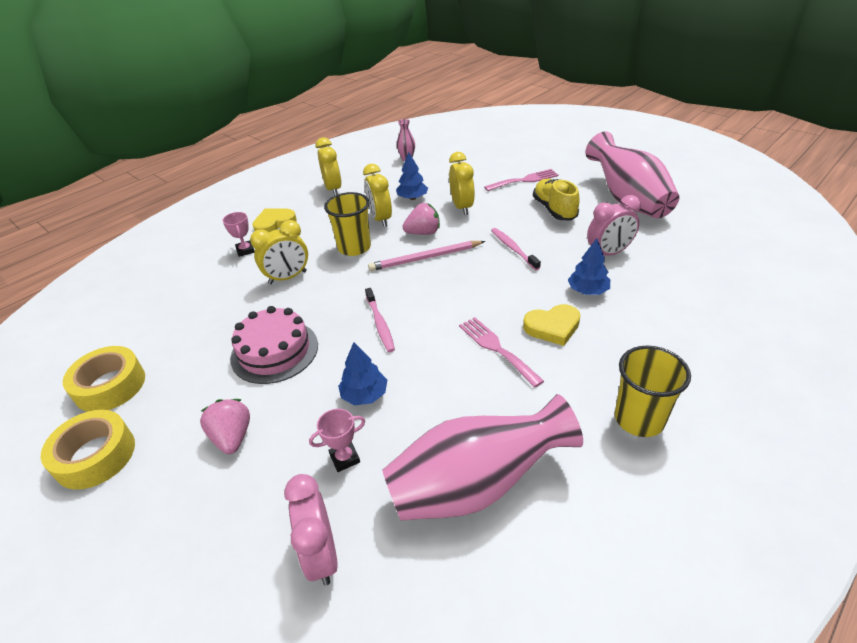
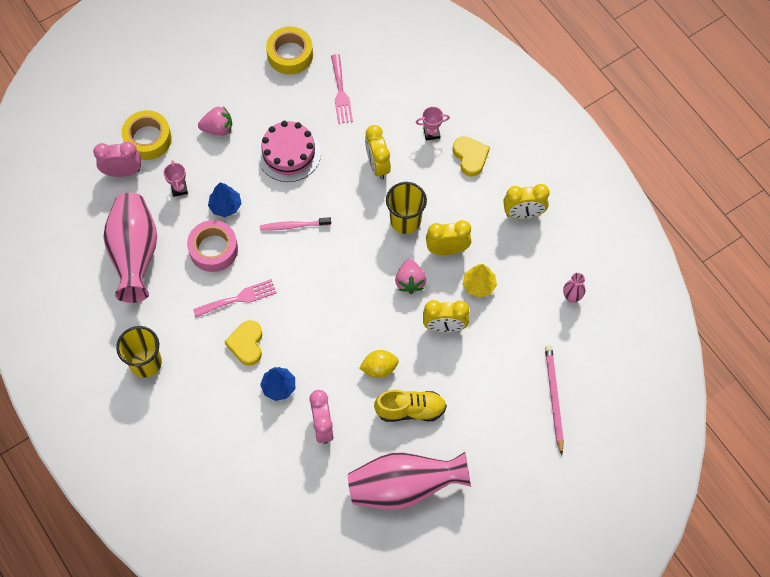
camera: 100 degrees right, 25 degrees up
(95, 456) = (230, 56): yellow tape -> yellow tape (148, 139)
(412, 198) = (479, 285): blue tree -> yellow tree
(425, 258) = (368, 275): pink pencil -> pink pencil (553, 398)
(435, 390) = (213, 249): none -> pink tape
(513, 249) = (357, 350): pink toothbrush -> none
(524, 180) = (479, 403): pink fork -> pink fork (341, 92)
(524, 233) = (379, 368): none -> yellow lemon

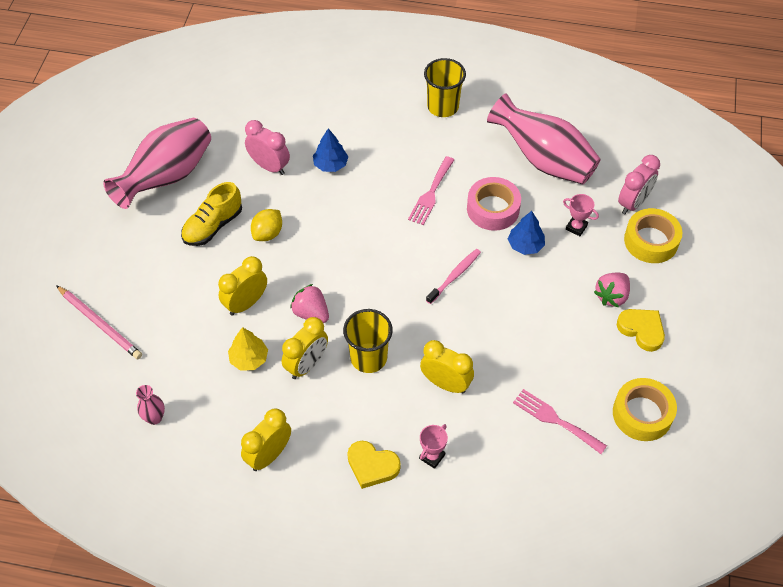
camera: 135 degrees right, 10 degrees down
(246, 344) = (387, 171): yellow heart -> yellow heart (641, 330)
(289, 153) = (530, 327): pink cake -> none

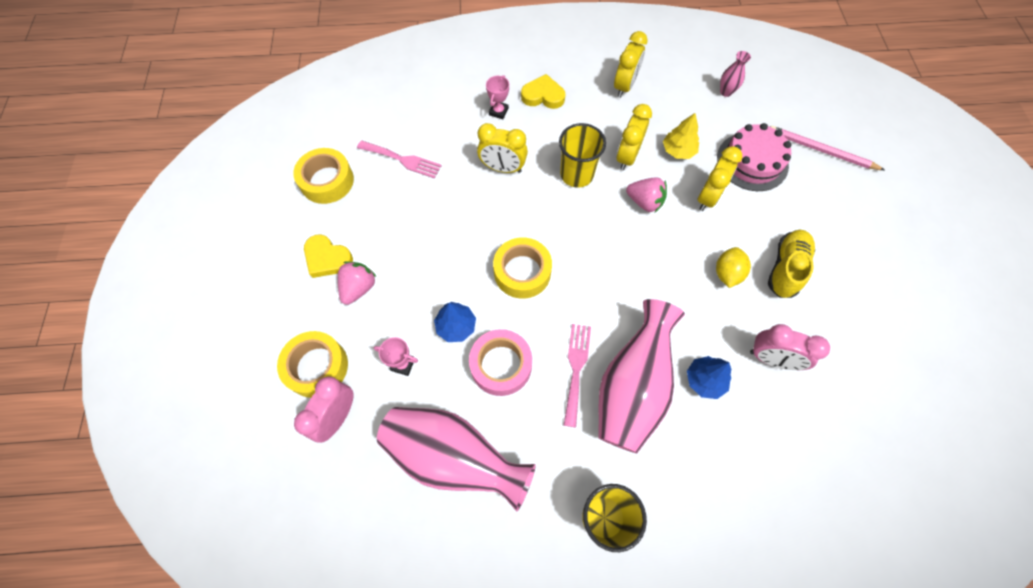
camera: 165 degrees right, 10 degrees up
(167, 177) = (870, 315): pink vase -> pink vase (632, 387)
(178, 329) = (752, 161): none -> pink cake
(454, 276) = (522, 272): pink toothbrush -> yellow tape

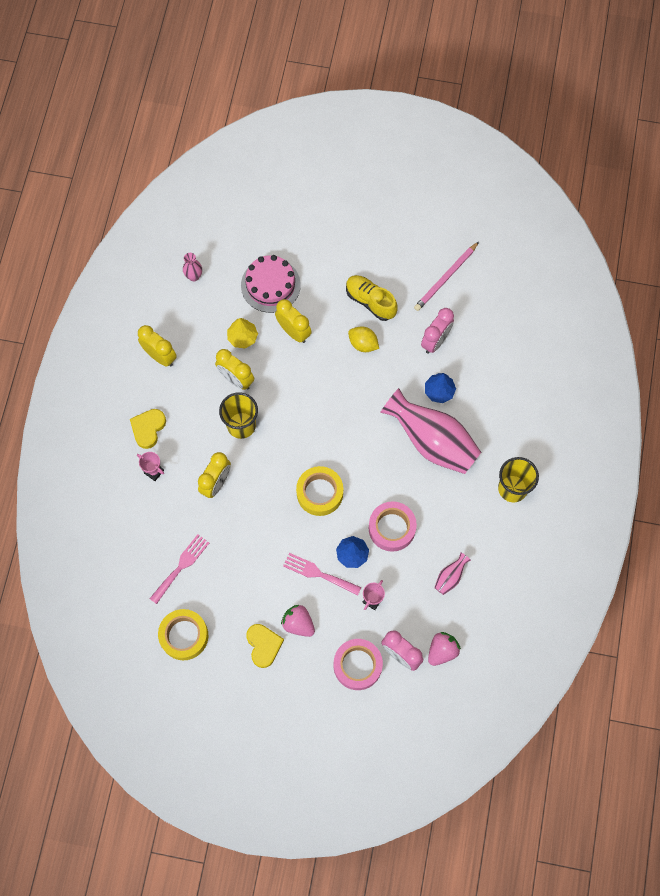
camera: 75 degrees left, 5 degrees up
(317, 367) = (357, 665): yellow tape -> pink tape
(327, 258) = (263, 645): yellow heart -> yellow heart turned 60 degrees counterclockwise
(453, 457) = (450, 577): pink vase -> pink vase, size x0.41
(576, 368) = (408, 476): pink fork -> pink fork (318, 573)
(644, 202) = (284, 381): pink strawberry -> pink strawberry (442, 651)
(821, 150) = (276, 229): pink pencil -> pink pencil (446, 278)

